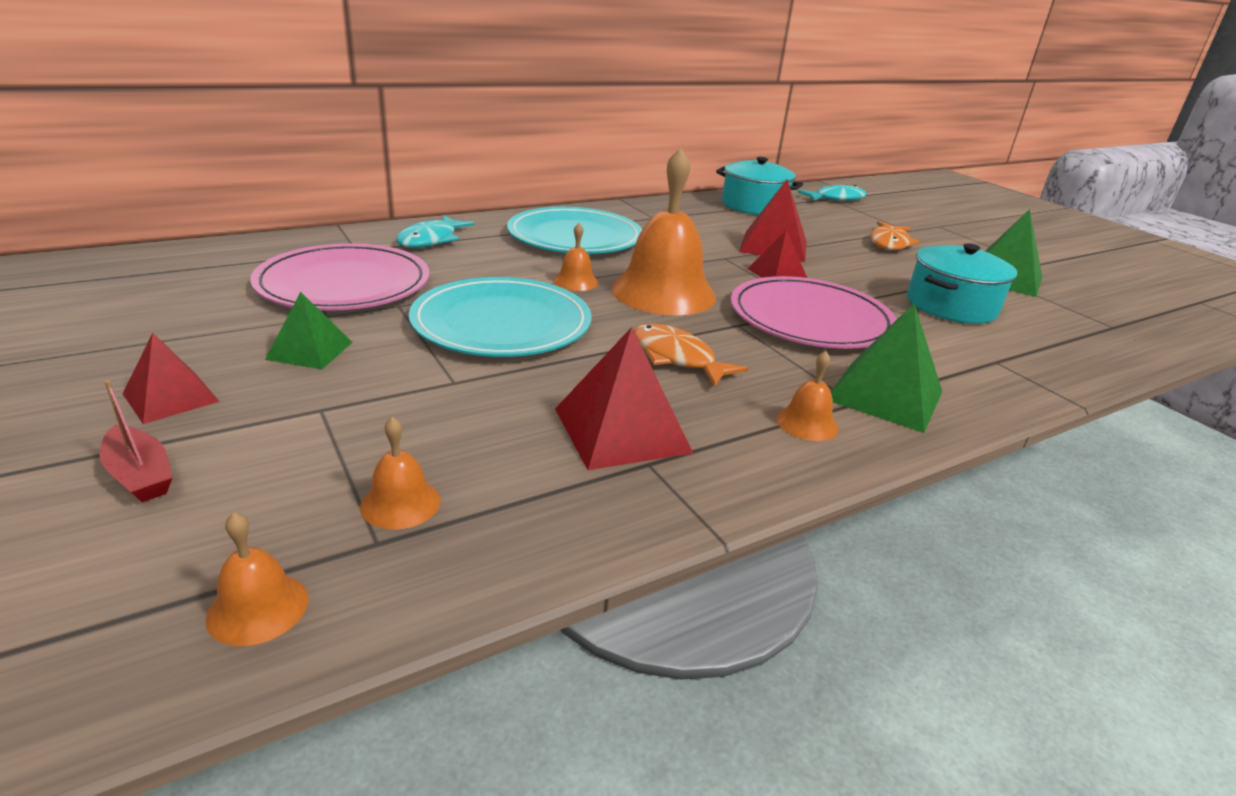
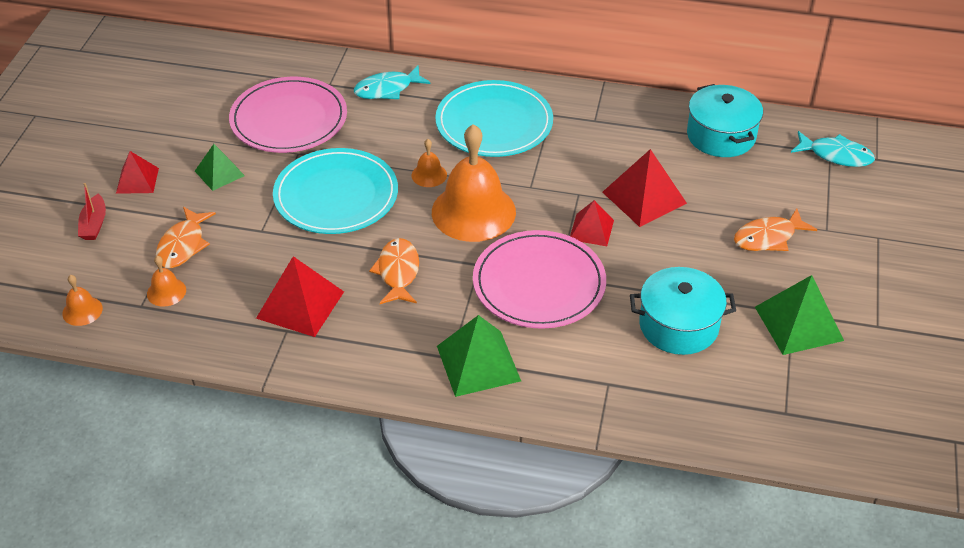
camera: 45 degrees right, 15 degrees up
(353, 438) = (183, 245): none -> orange fish
(807, 423) = (399, 354): orange bell -> none

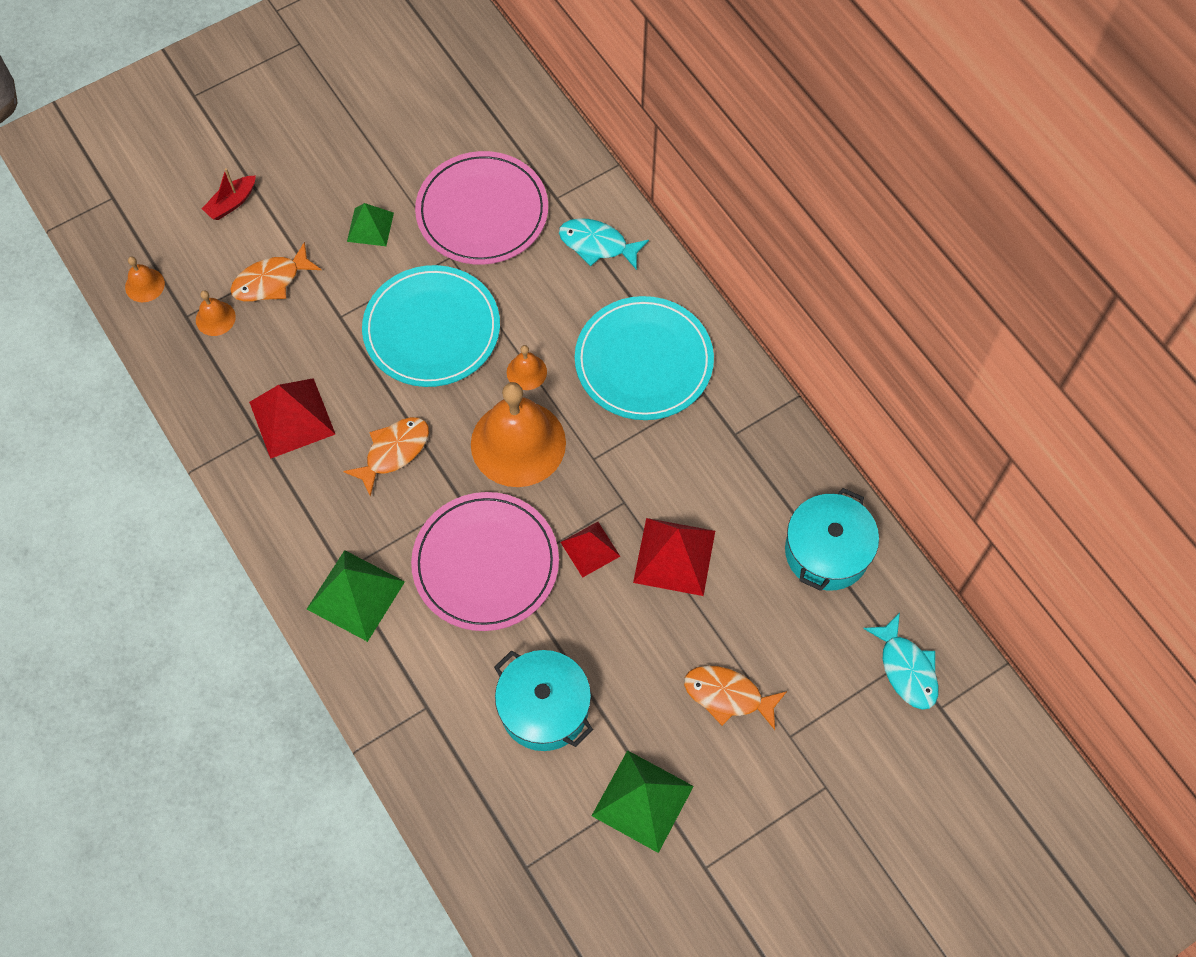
camera: 45 degrees right, 20 degrees up
(137, 180) = (304, 182): red pyramid -> none

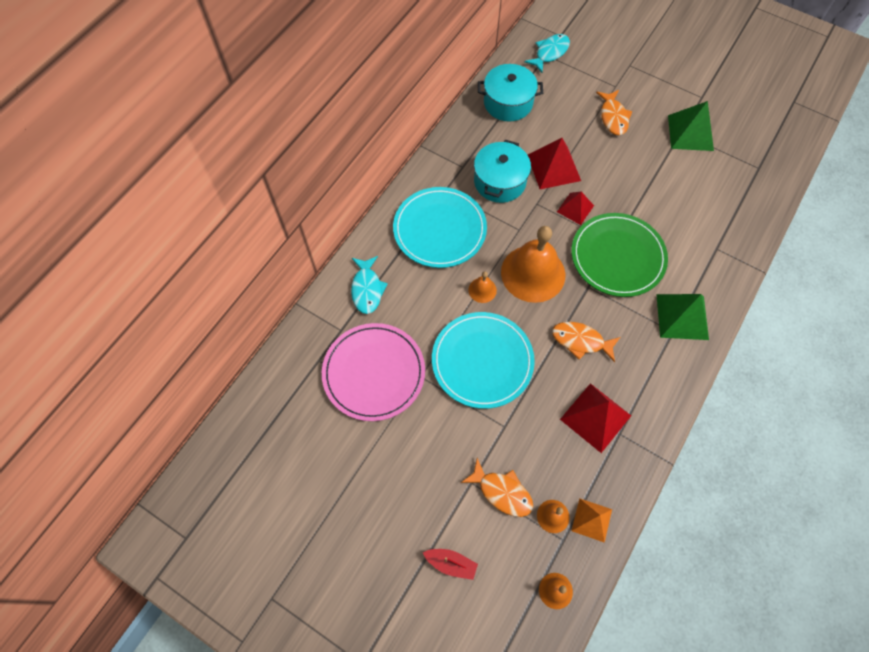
camera: 115 degrees left, 0 degrees up
(187, 354) = (591, 520): none -> orange pyramid
(370, 227) = (422, 444): green pyramid -> none
(485, 563) = (617, 256): pink plate -> green plate
(544, 708) = (677, 193): turquoise pot -> turquoise pot (500, 181)

